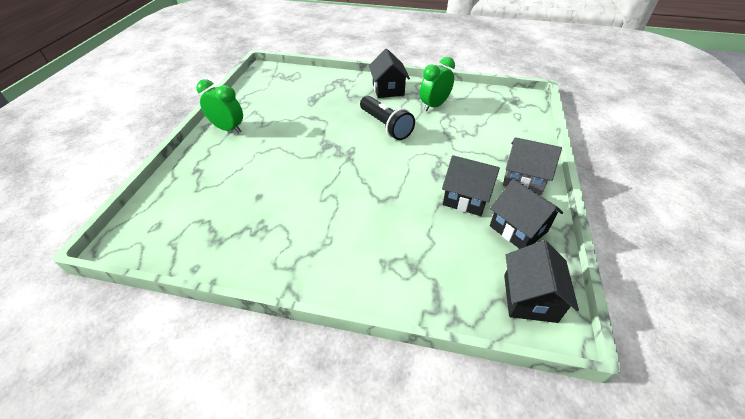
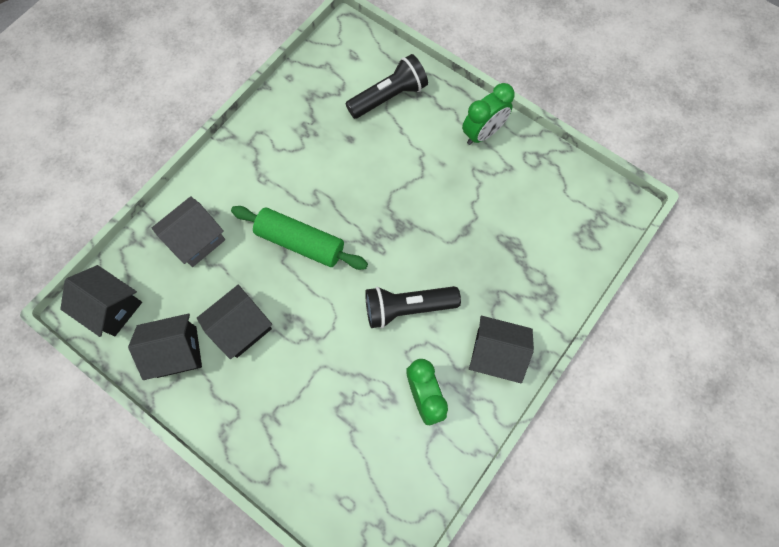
camera: 115 degrees right, 25 degrees up
(204, 186) = (389, 97): none -> black flashlight
(373, 191) = (300, 242): none -> green rolling pin
(523, 179) = (232, 411): grey house -> grey house (196, 240)

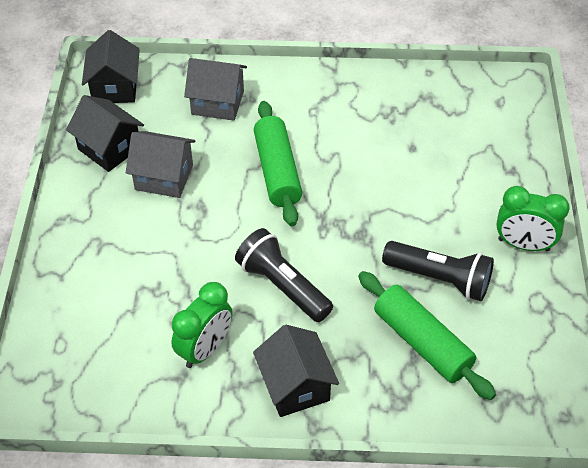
camera: 55 degrees right, 20 degrees down
(241, 328) = (164, 177): black house -> grey house
(389, 97) = (485, 151): black flashlight -> black flashlight (440, 279)
(515, 250) = (422, 342): none -> green rolling pin

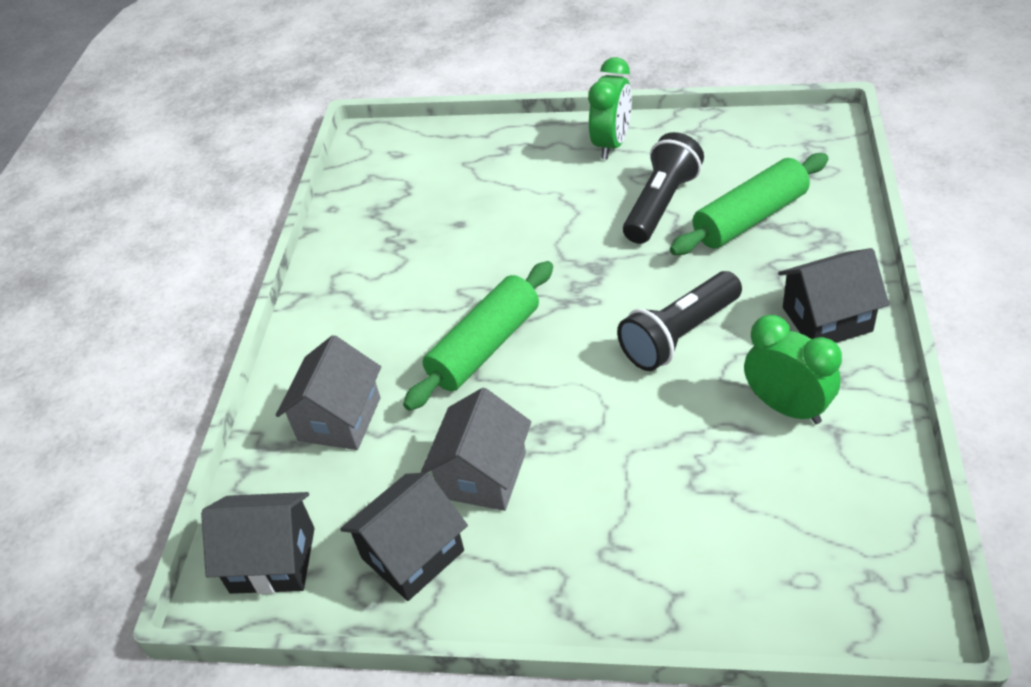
camera: 80 degrees left, 5 degrees down
(277, 171) = (484, 347): green rolling pin -> green rolling pin turned 45 degrees counterclockwise

